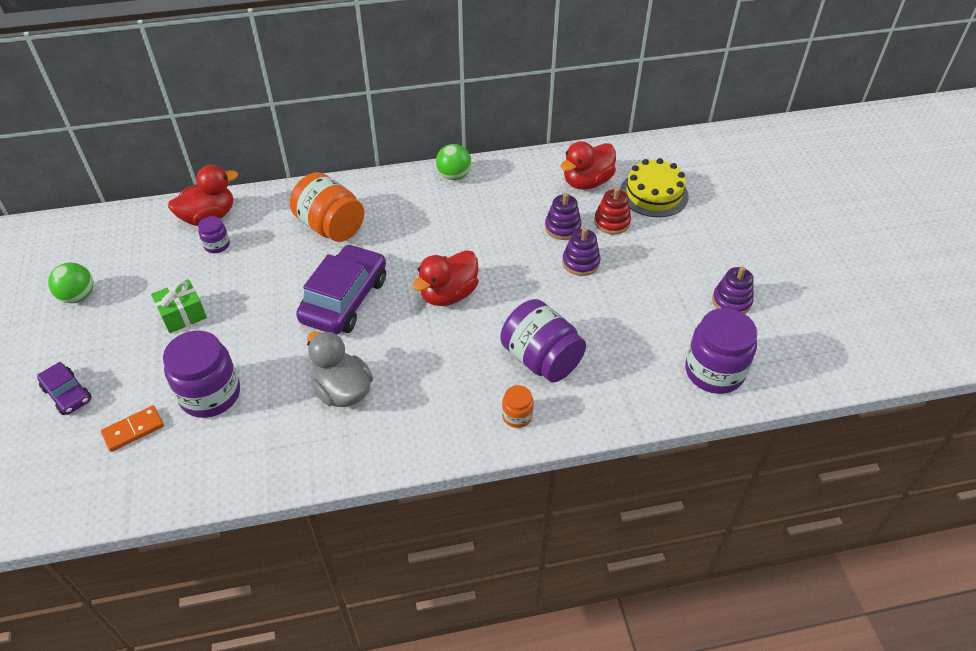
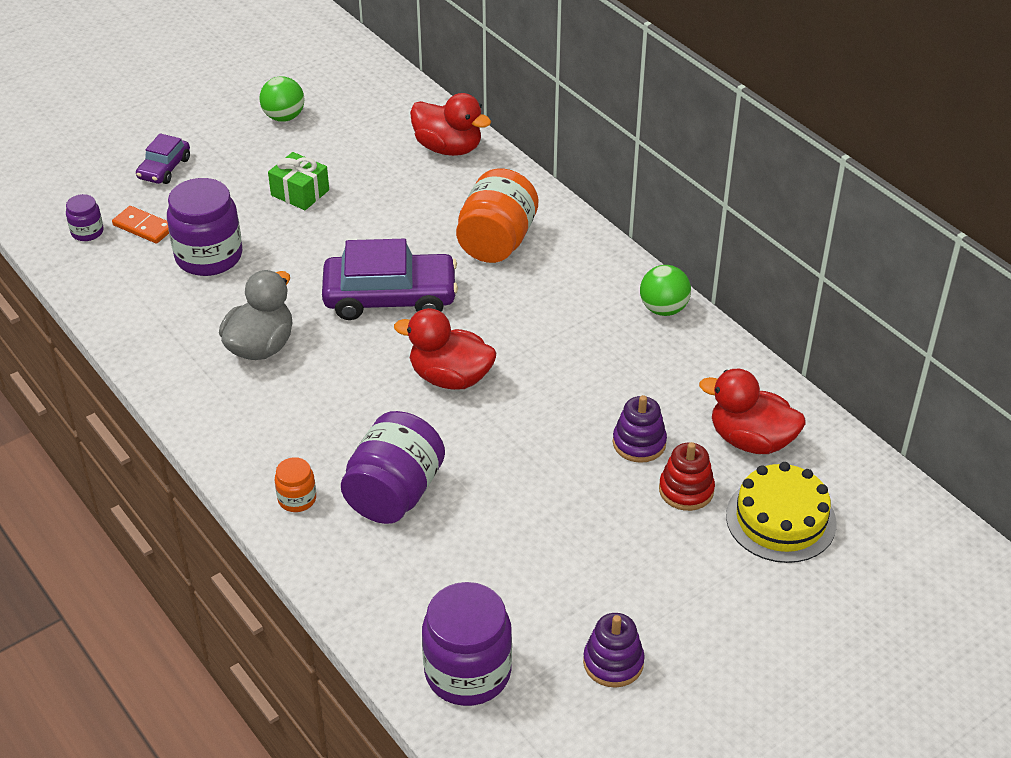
camera: 65 degrees right, 5 degrees down
(217, 245) = (410, 172): purple jar -> purple jar (87, 232)
(580, 262) = (584, 481): purple stacking toy -> none

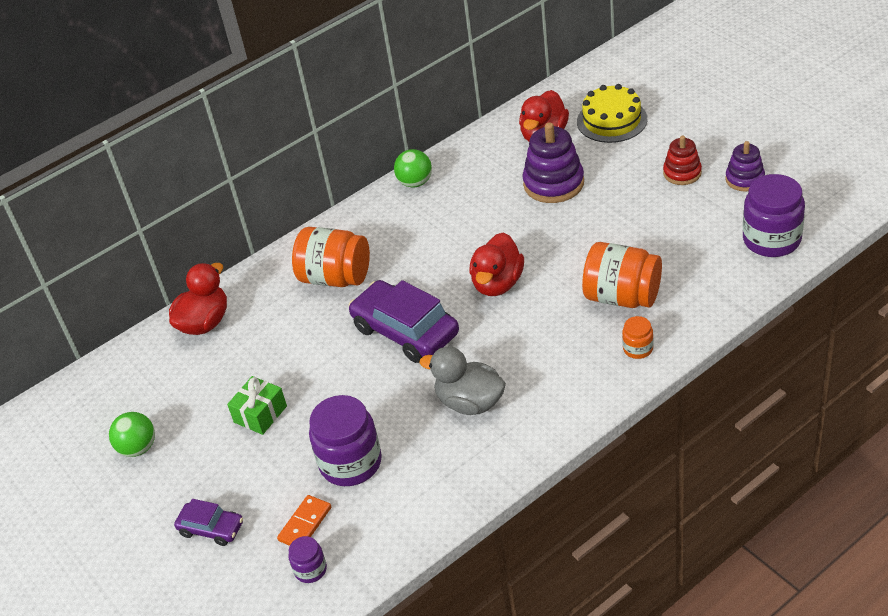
camera: 85 degrees left, 0 degrees up
(390, 297) = (405, 331): purple car -> purple car turned 45 degrees counterclockwise
(394, 493) = (622, 296): purple jar -> orange jar
(639, 443) = (553, 183): purple stacking toy -> purple stacking toy, size x1.63
(686, 490) = (594, 160): red stacking toy -> red stacking toy (682, 173)

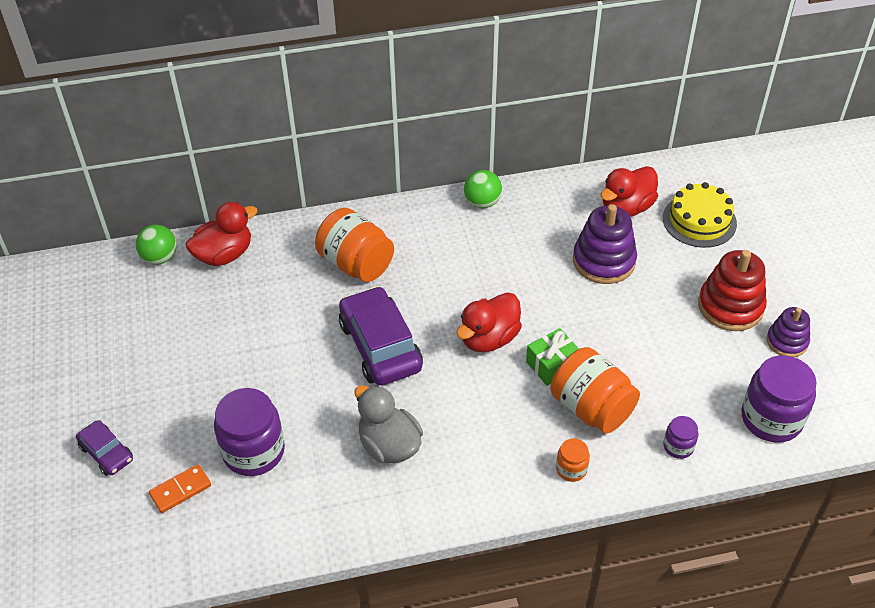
camera: 20 degrees right, 5 degrees up
(138, 448) = (100, 346): green ball -> green ball (160, 258)
(260, 414) = (212, 365): green gift -> green gift (552, 365)
(310, 570) = (157, 536): purple jar -> purple jar (678, 446)
(682, 173) = (730, 306): red stacking toy -> red stacking toy, size x1.63

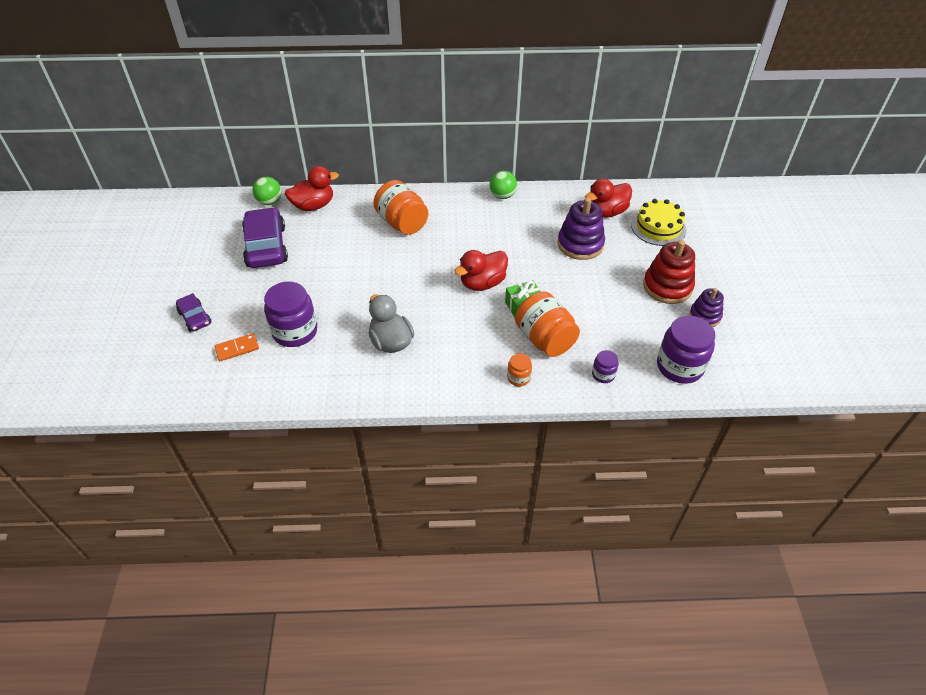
camera: 10 degrees right, 0 degrees up
(380, 346) = (403, 277): purple car -> purple car (266, 246)

